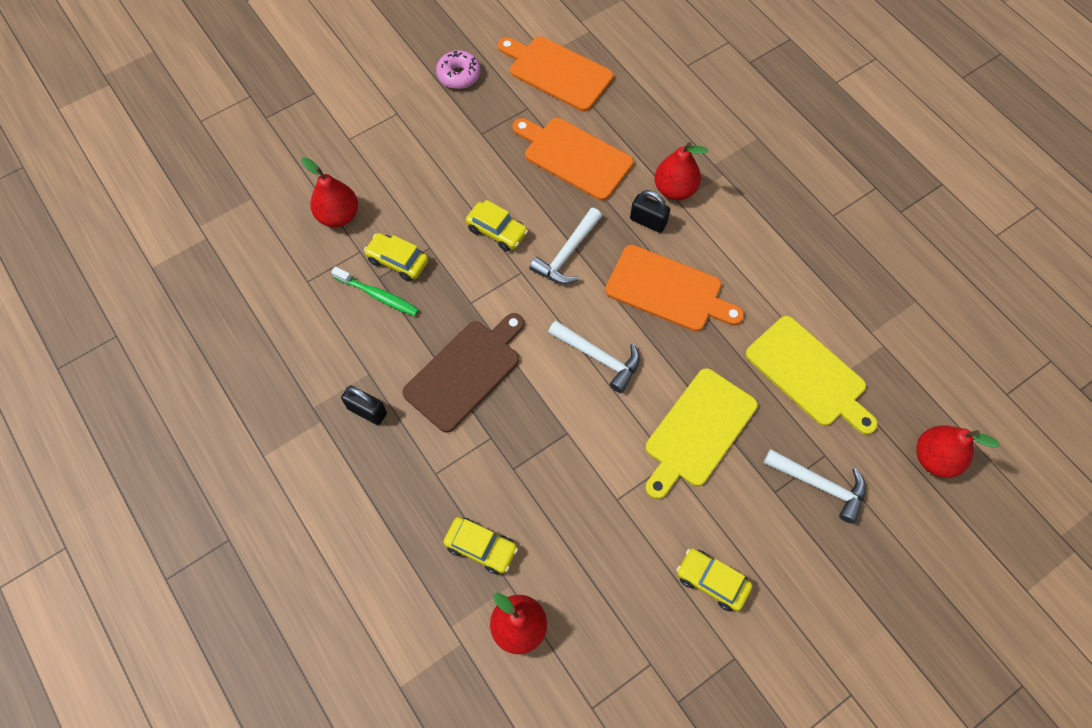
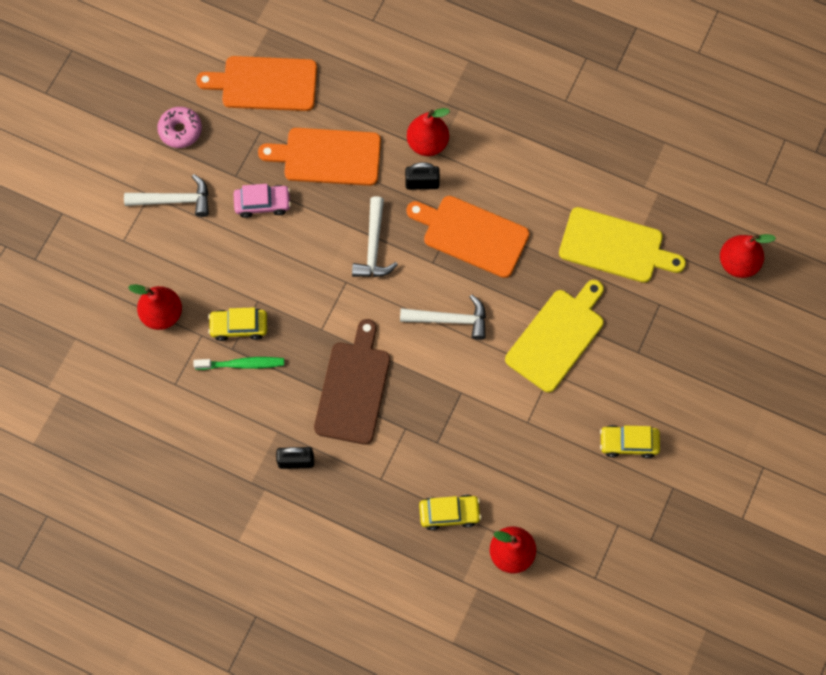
camera: 30 degrees left, 5 degrees up
(490, 168) = (263, 204): none -> pink car
(497, 231) = (304, 257): yellow car -> none
(668, 290) = (471, 235): orange cutting board -> orange cutting board turned 150 degrees counterclockwise
(697, 431) = (557, 337): yellow cutting board -> yellow cutting board turned 150 degrees counterclockwise
(819, 485) = (667, 329): white hammer -> white hammer (174, 200)

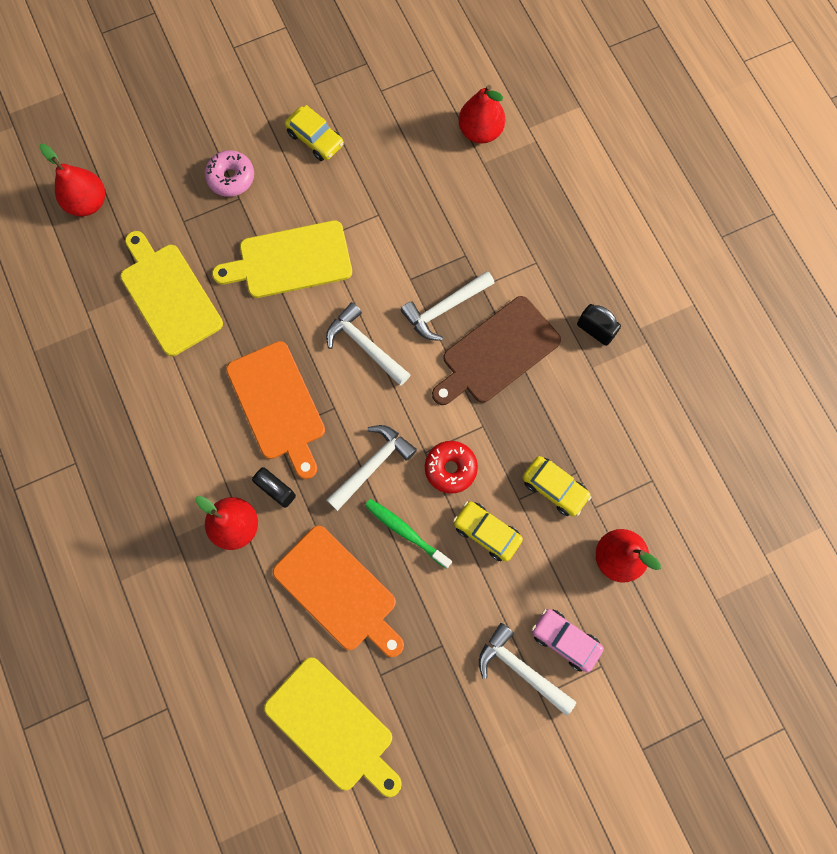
camera: 140 degrees left, 5 degrees up
(180, 130) = (457, 744): pink donut -> pink donut (231, 178)
(242, 364) = (578, 450): green toothbrush -> green toothbrush (406, 532)
(263, 204) = (439, 593): pink car -> pink car (565, 639)
(264, 84) = (333, 727): orange cutting board -> yellow cutting board
(320, 285) = (450, 468): none -> red donut
(417, 390) = (445, 308): none -> white hammer
(449, 513) = (503, 195): yellow car -> yellow car (486, 532)

